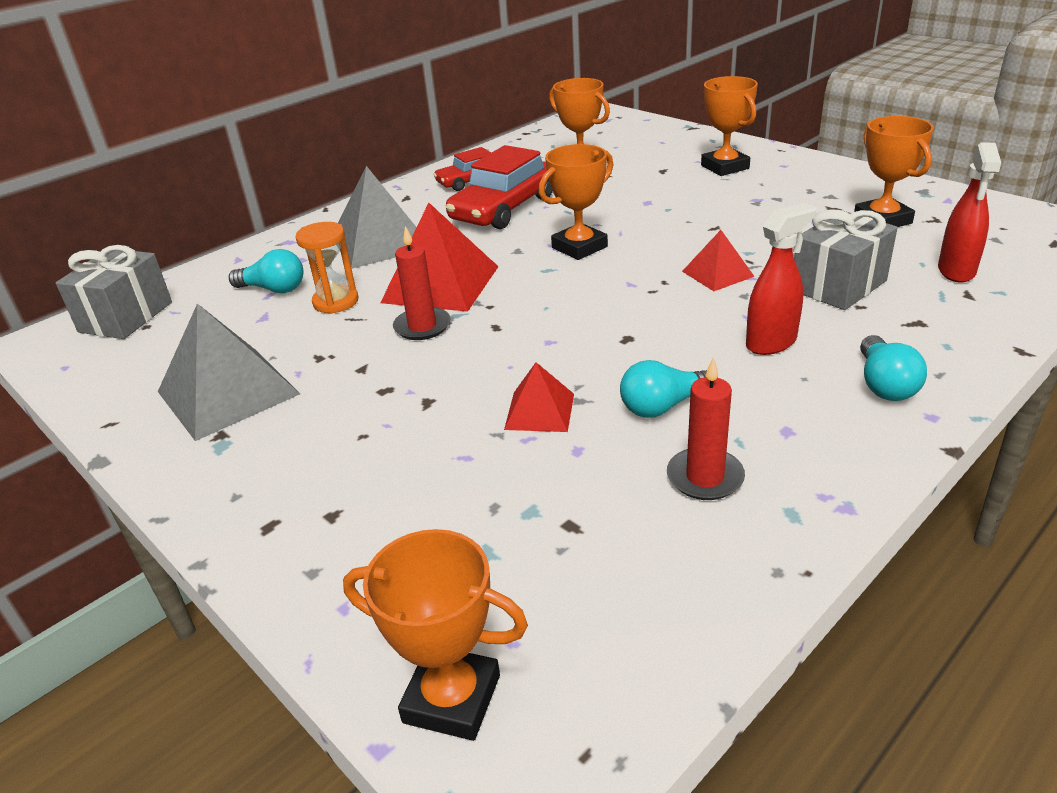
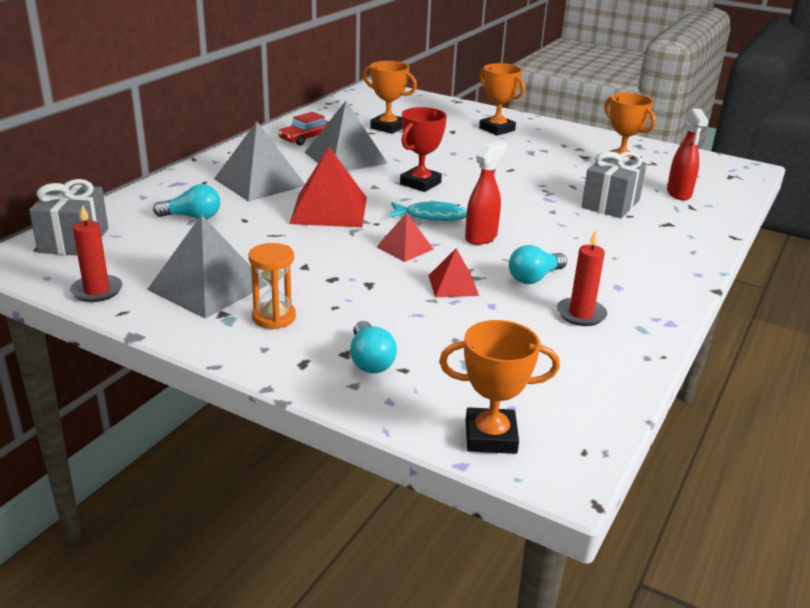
camera: 20 degrees left, 5 degrees down
(336, 302) = (252, 224): orange hourglass -> orange hourglass (274, 317)
(422, 326) = (333, 238): red candle -> red candle (97, 291)
(503, 208) = (345, 158): red car -> grey pyramid
(569, 298) = (432, 216): none -> turquoise fish
(579, 247) = (420, 183): orange trophy -> red trophy
(718, 273) = (528, 198): red pyramid -> red pyramid (405, 248)
(771, 343) = (584, 238): red spray bottle -> red spray bottle (481, 237)
(884, 384) = (664, 259): turquoise light bulb -> turquoise light bulb (370, 360)

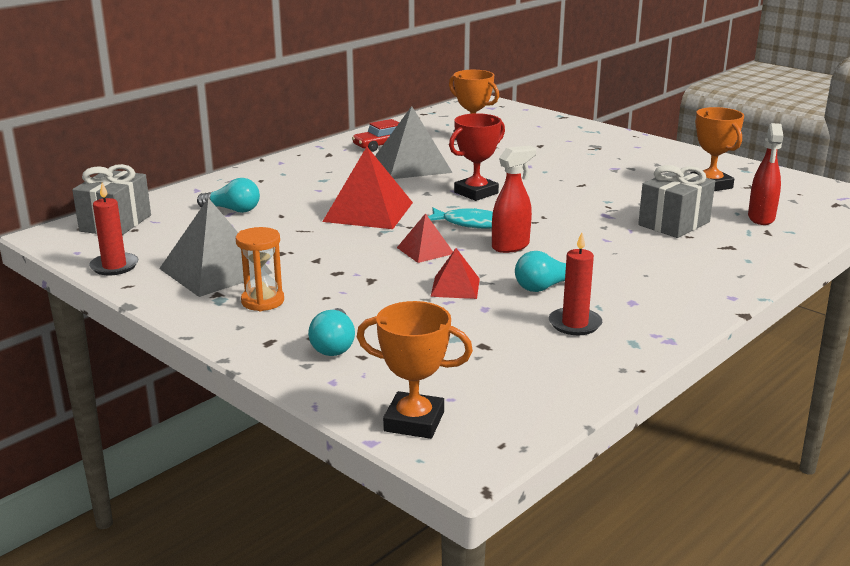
camera: 15 degrees right, 5 degrees down
(259, 182) = (313, 183): grey pyramid -> none
(497, 129) = (590, 145): orange trophy -> none

